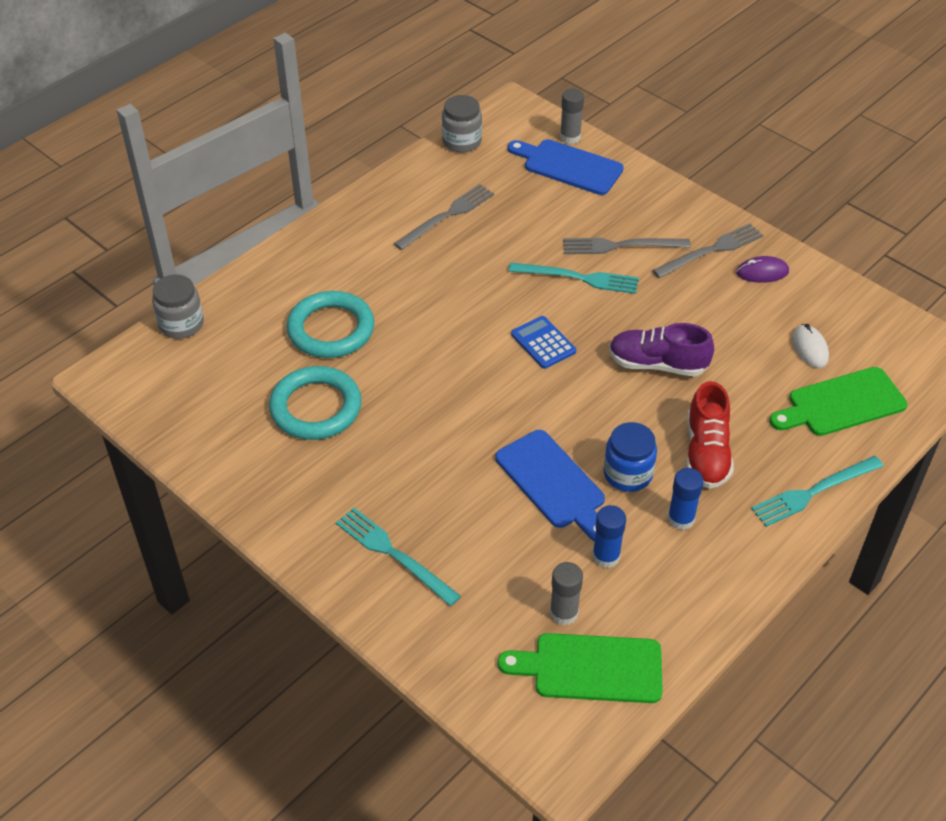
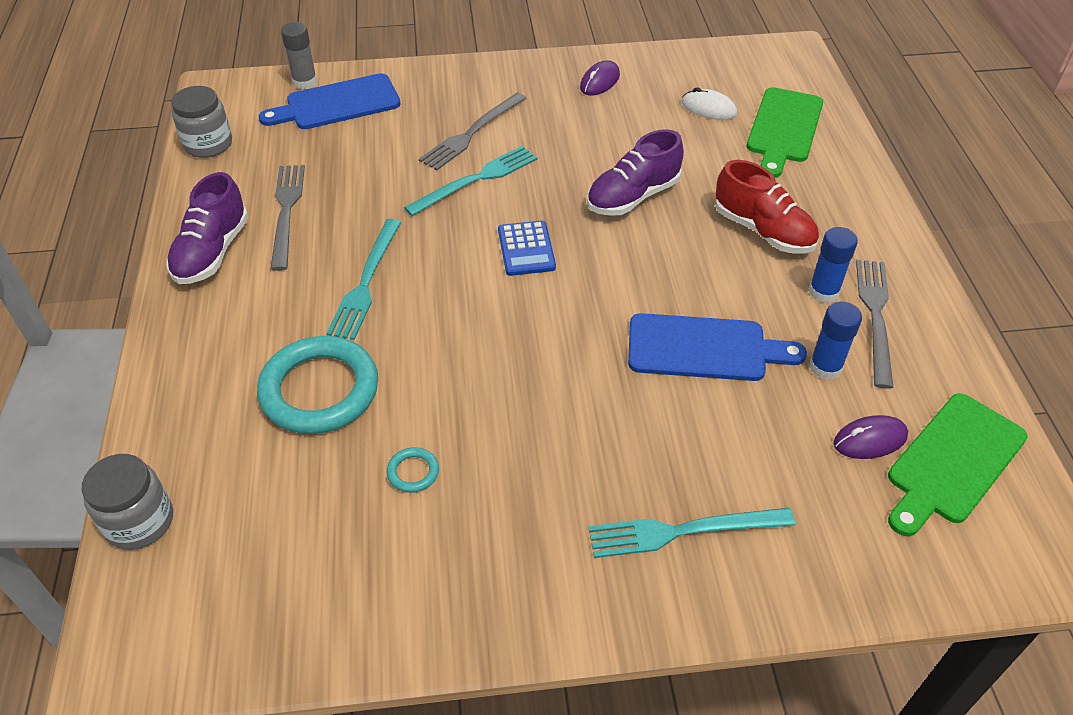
camera: 50 degrees left, 0 degrees up
(316, 407) = (413, 472): turquoise ring -> turquoise ring, size x0.41
(380, 211) = (212, 252): none -> purple shoe
(543, 343) = (526, 249): blue calculator -> blue calculator turned 105 degrees counterclockwise
(564, 613) = (870, 440): grey glue stick -> purple mouse
(627, 474) = (740, 292): blue jar -> none
(711, 250) = (542, 91): grey fork -> grey fork (875, 316)
(814, 492) = (862, 199): turquoise fork -> turquoise fork (366, 282)

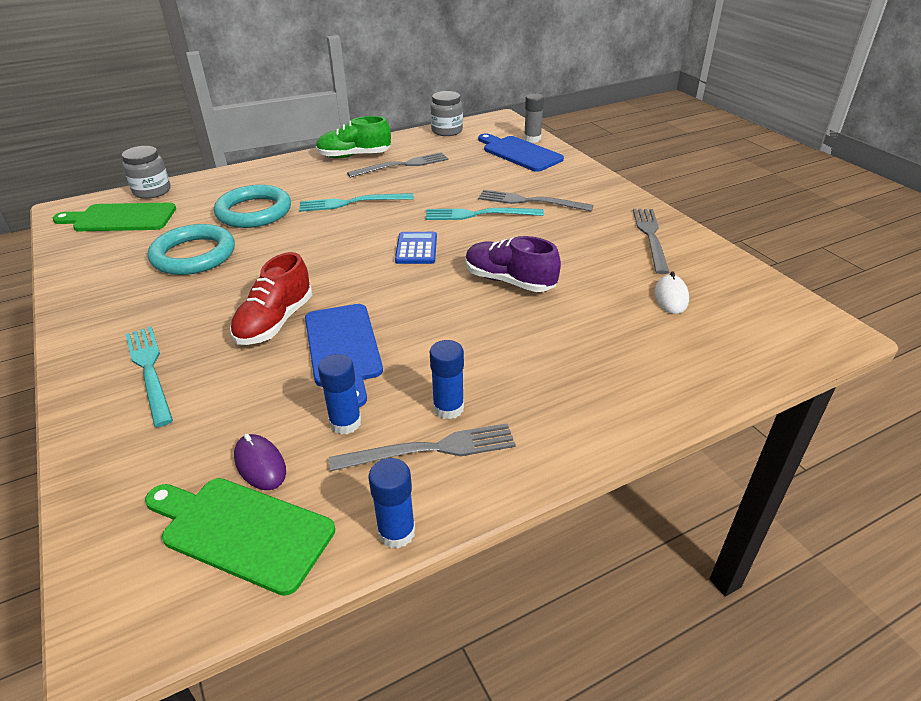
camera: 70 degrees right, 10 degrees down
(212, 252) = (354, 156): purple shoe -> green shoe
(413, 472) = (194, 255): turquoise ring -> turquoise ring, size x2.44
(476, 180) = (479, 214): turquoise fork -> turquoise fork turned 150 degrees clockwise
(526, 249) = (416, 249): blue calculator -> blue calculator turned 120 degrees clockwise
(600, 81) = (650, 237): purple mouse -> grey fork
(763, 231) = (513, 357): red shoe -> red shoe (275, 322)
(783, 129) = (684, 346): green cutting board -> green cutting board (121, 218)
(967, 358) = (396, 532): none -> blue glue stick

